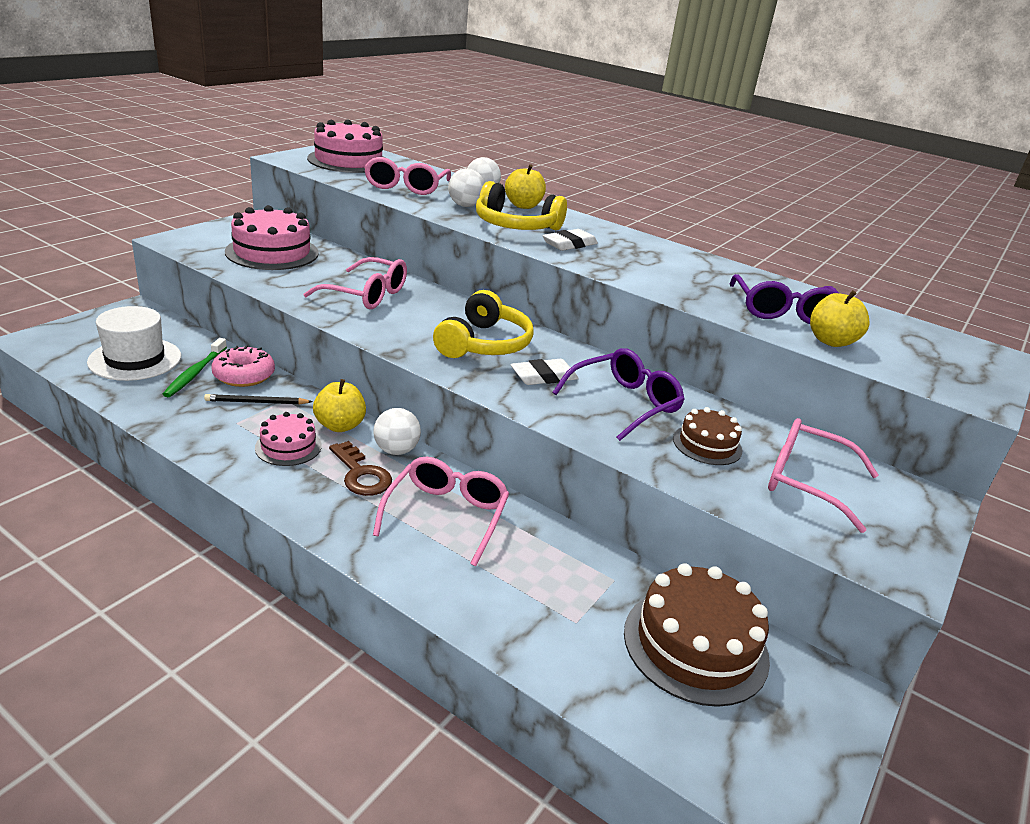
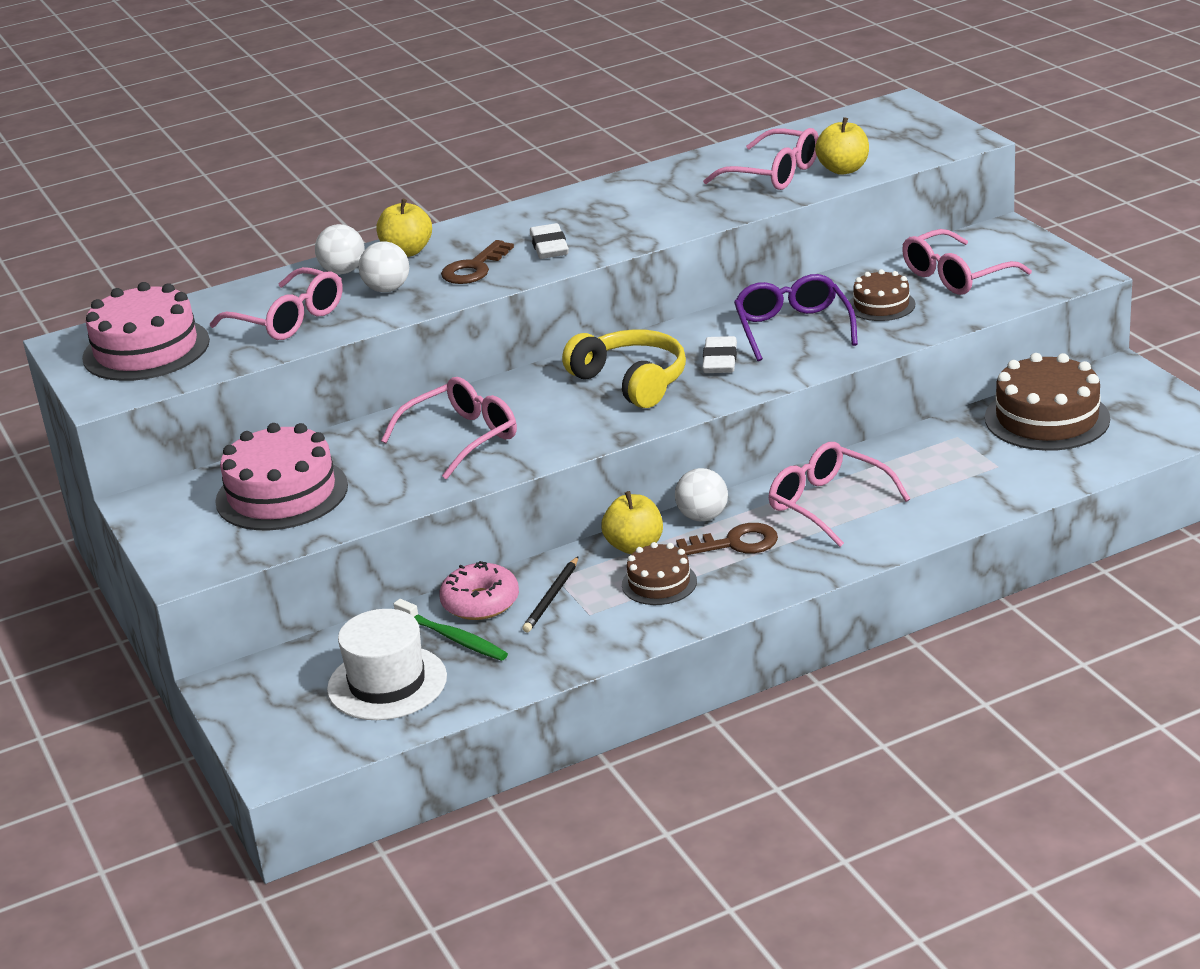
camera: 55 degrees left, 0 degrees up
(288, 446) = (659, 583): pink cake -> brown cake
(515, 226) = (474, 268): yellow headphones -> brown key
(783, 312) = (774, 174): purple glasses -> pink glasses

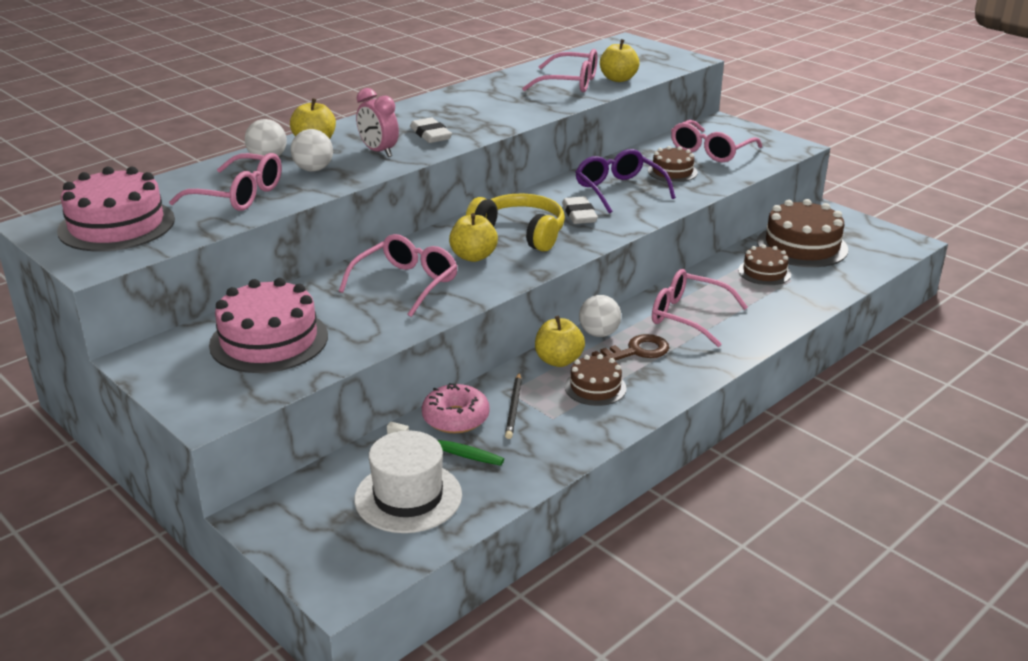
camera: 20 degrees left, 0 degrees up
(474, 268) = (378, 152): brown key -> pink clock
(558, 409) = (473, 256): none -> yellow apple
(968, 452) = (764, 272): none -> brown cake

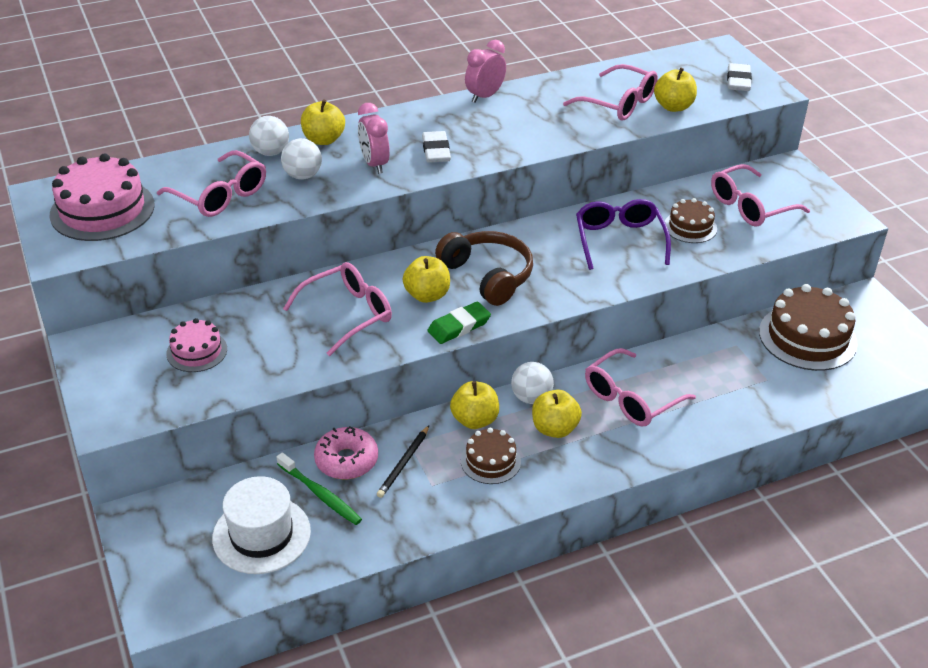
camera: 20 degrees right, 10 degrees up
(269, 340) = (197, 351): pink cake -> pink cake, size x0.56
(446, 94) = (485, 96): none -> pink clock
(520, 233) = (488, 275): yellow headphones -> brown headphones
(520, 272) = (459, 326): none -> green eraser
(579, 214) = (559, 264): white eraser -> white eraser (738, 81)
(636, 351) = (554, 428): brown key -> yellow apple
(687, 316) = (630, 399): pink glasses -> pink glasses turned 90 degrees counterclockwise
(764, 272) = (744, 362): brown cake -> none

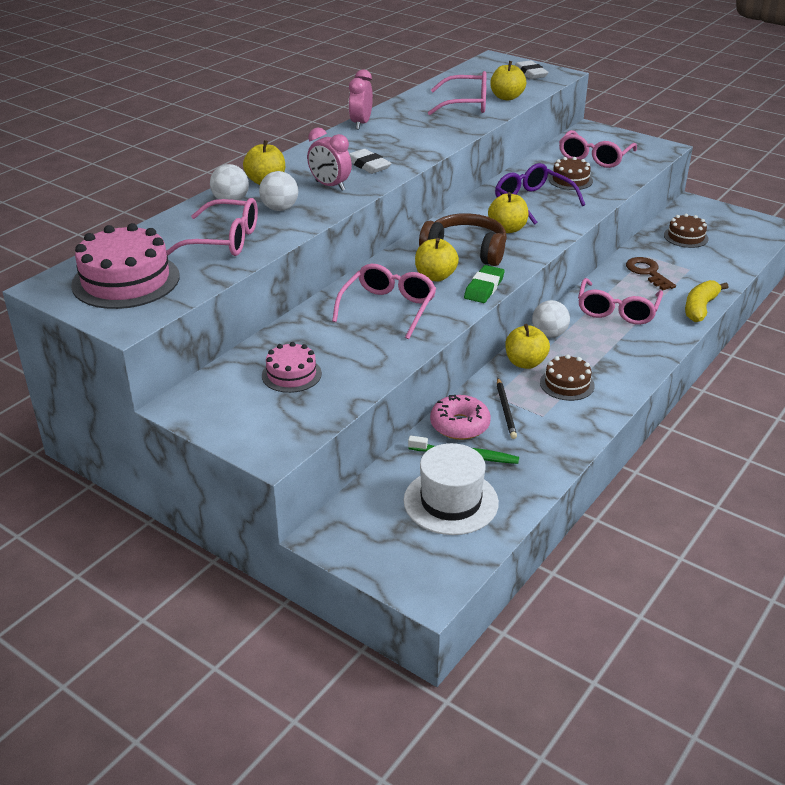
camera: 30 degrees left, 5 degrees down
(554, 428) = (587, 347): yellow apple -> yellow apple (507, 229)
(714, 365) = (647, 272): none -> brown key
(726, 432) = (700, 308): none -> yellow banana
(807, 337) = (686, 237): brown cake -> brown cake, size x0.56

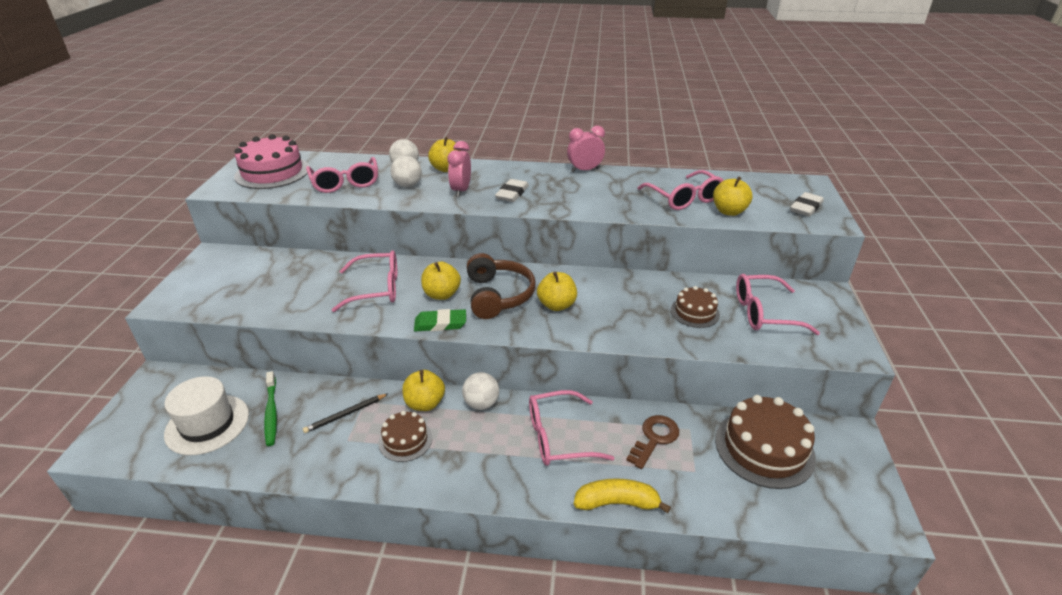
camera: 60 degrees right, 0 degrees up
(291, 374) = (263, 279): pink cake -> none
(459, 425) = (312, 395): pink donut -> none
(532, 201) = (624, 303): purple glasses -> none
(686, 237) = (764, 448): brown cake -> brown cake, size x1.78

